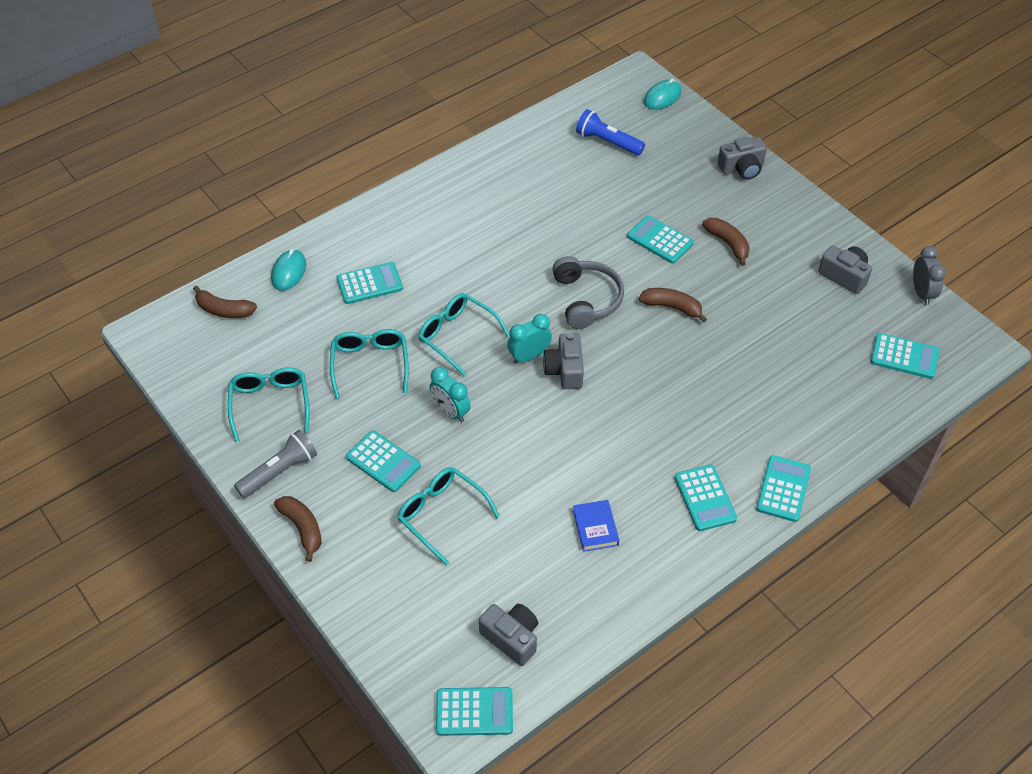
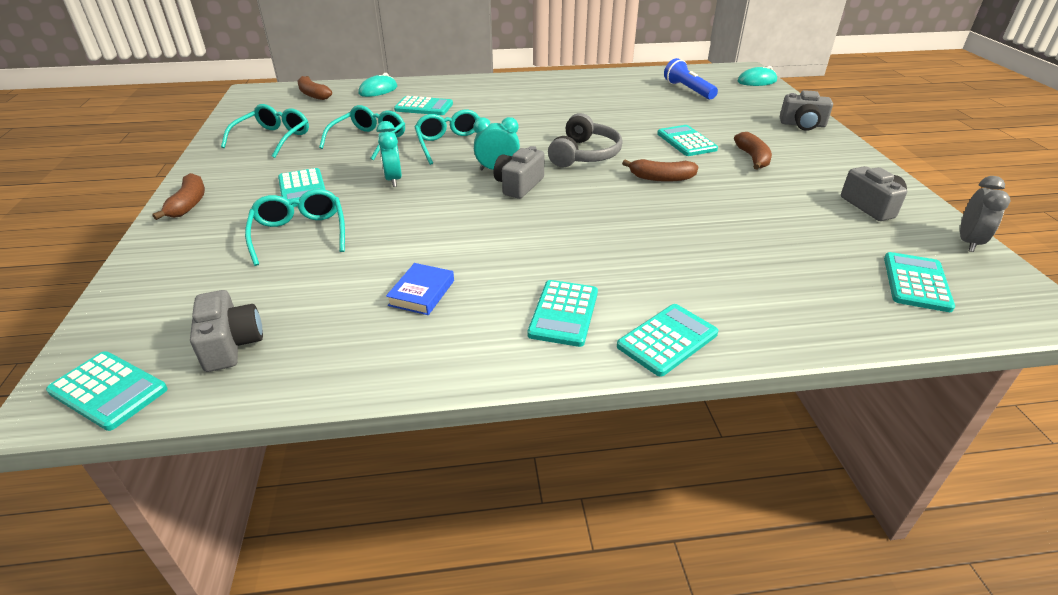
camera: 30 degrees right, 15 degrees down
(280, 471) = (225, 170): grey flashlight -> none
(672, 307) = (661, 178): brown banana -> brown banana turned 135 degrees clockwise
(904, 356) = (916, 282): turquoise calculator -> turquoise calculator turned 120 degrees counterclockwise

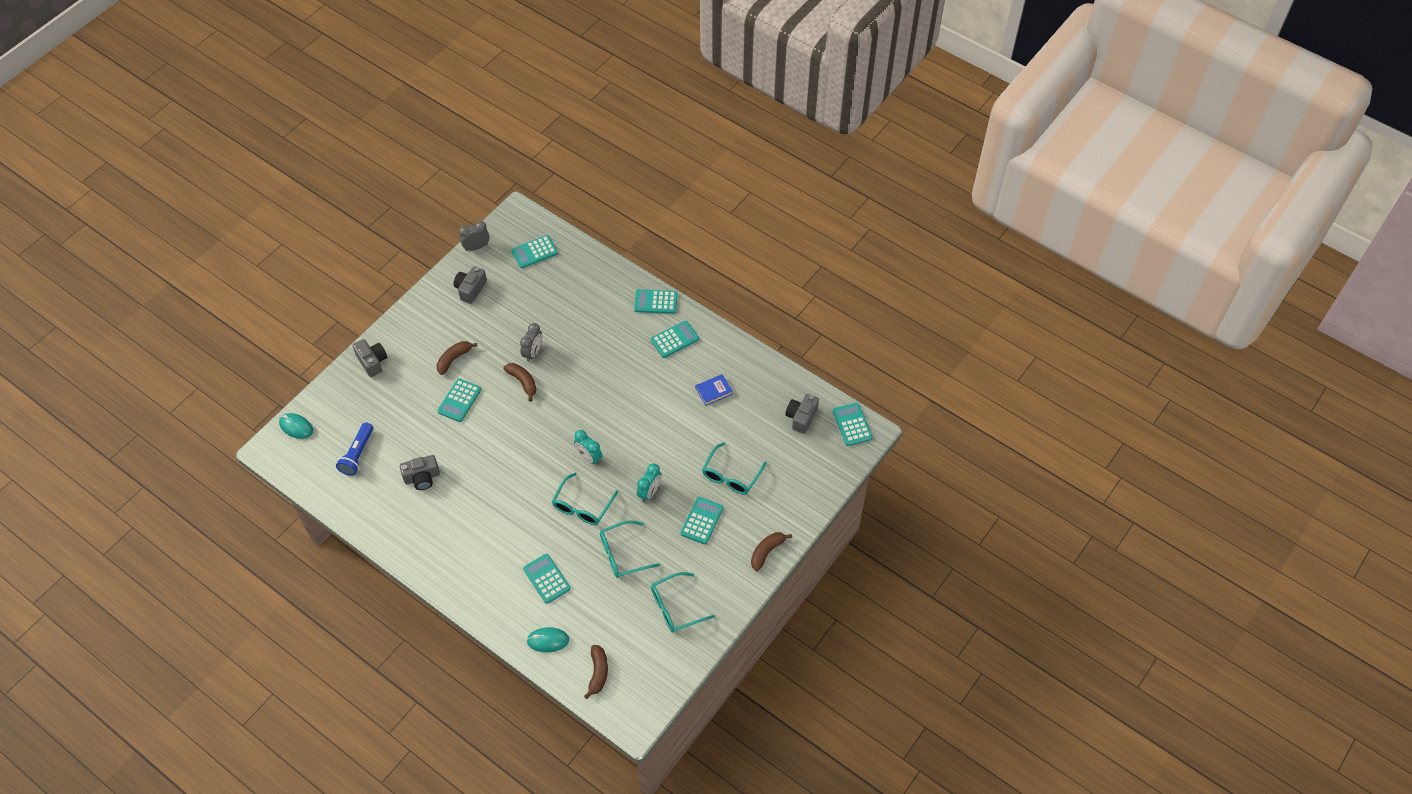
camera: 135 degrees left, 20 degrees up
(518, 185) = (596, 434): grey camera -> grey camera (422, 477)
(585, 154) = (528, 434): grey headphones -> none
(699, 201) = (533, 353): none -> grey clock

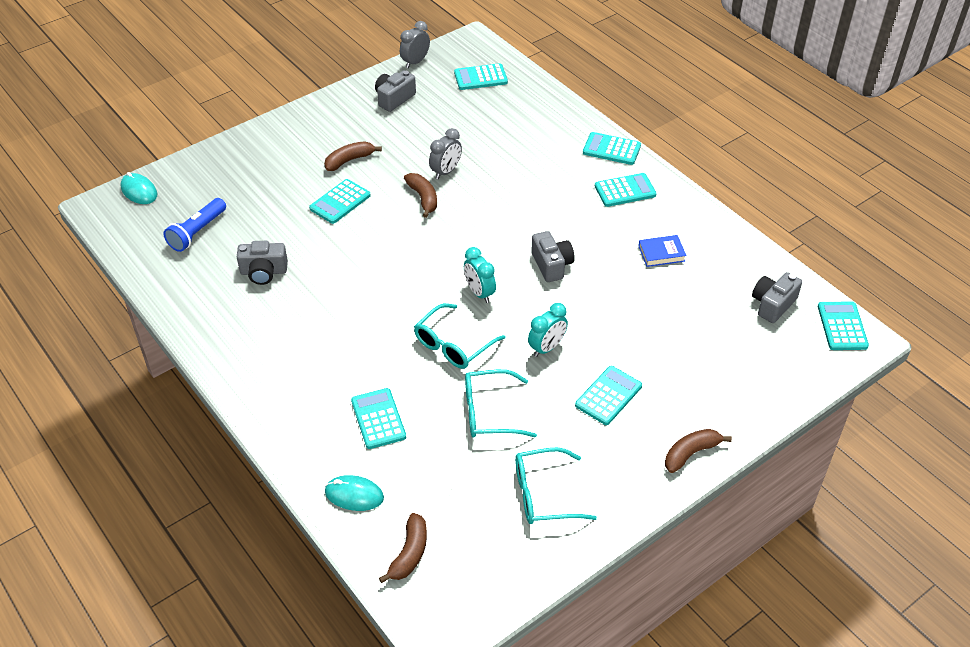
camera: 15 degrees right, 10 degrees down
(372, 362) = (254, 145): grey camera -> grey camera (552, 265)
(476, 247) = (415, 62): grey clock -> grey clock turned 45 degrees counterclockwise
(731, 476) = (662, 351): turquoise glasses -> none

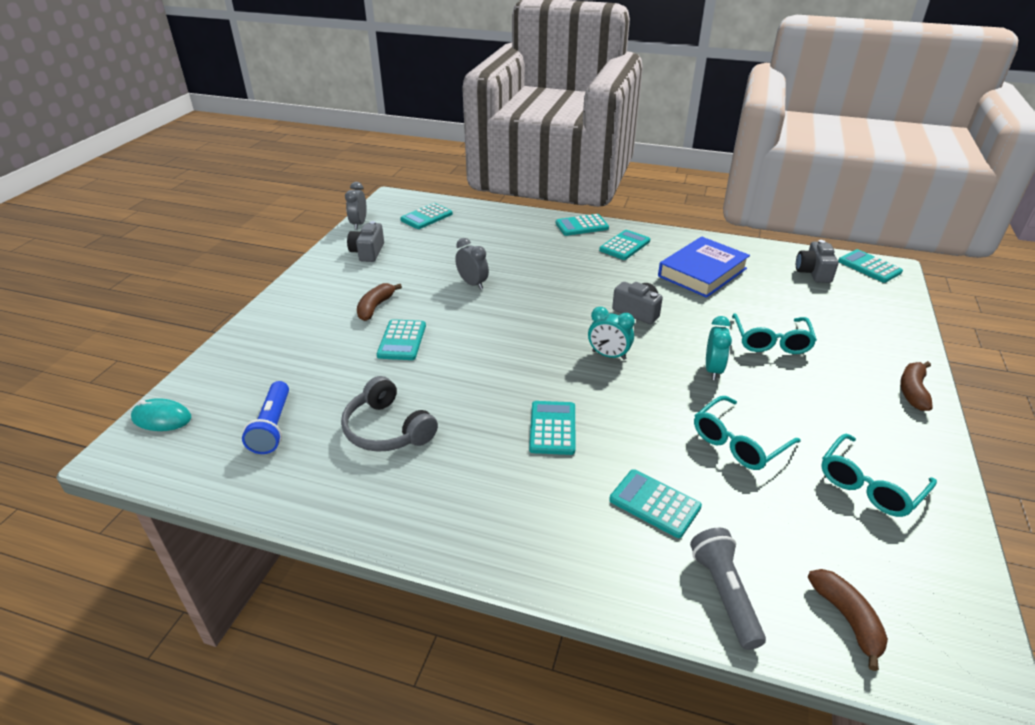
camera: 35 degrees left, 10 degrees down
(263, 272) = (387, 429): grey camera -> grey headphones
(354, 495) = (724, 593): turquoise mouse -> grey flashlight
(423, 198) = (476, 308): brown banana -> none
(446, 172) = (472, 284): grey clock -> grey clock turned 45 degrees counterclockwise
(453, 345) = (639, 405): turquoise glasses -> turquoise glasses (771, 342)
(608, 396) = (803, 381): turquoise calculator -> turquoise calculator (552, 428)
(661, 253) = (702, 272): blue book -> blue book, size x2.05

